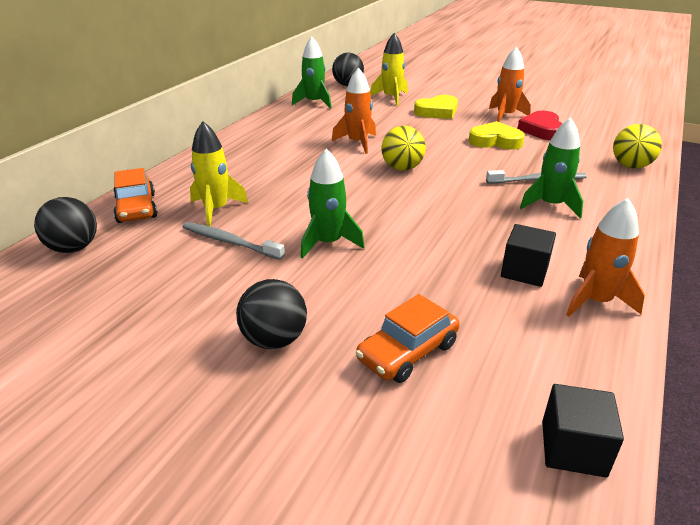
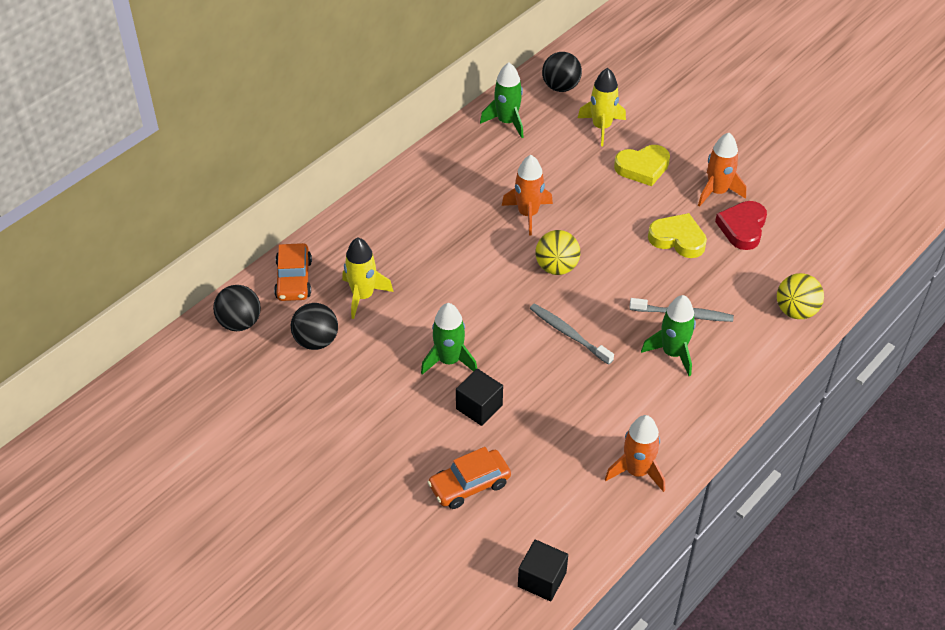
camera: 15 degrees right, 15 degrees up
(229, 242) = (367, 341): grey toothbrush -> grey toothbrush (568, 333)
(274, 340) = (379, 453): black ball -> black ball (316, 341)
(524, 271) = (598, 428): black cube -> black cube (479, 407)

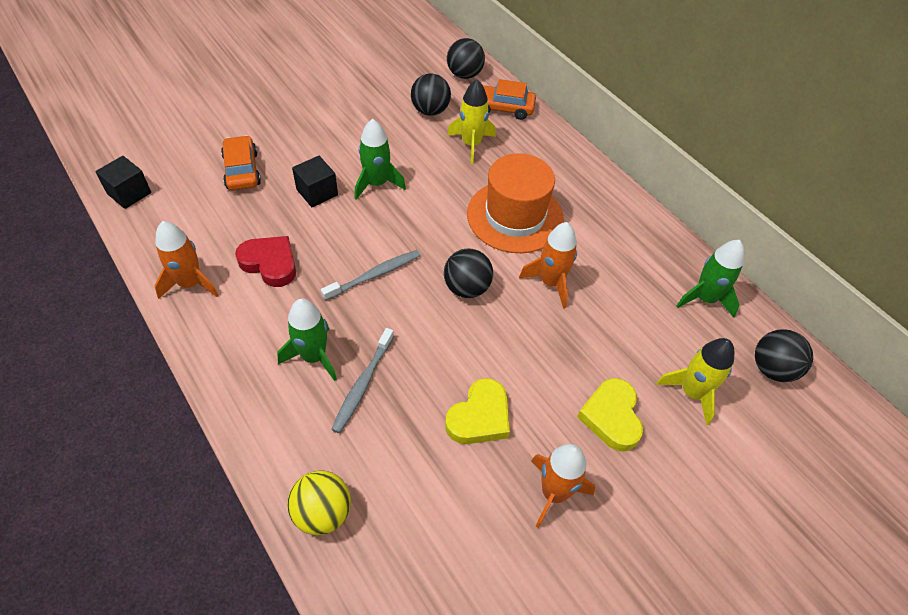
camera: 100 degrees right, 5 degrees up
(456, 247) = (515, 216): none -> orange hat
(556, 267) = (467, 288): yellow ball -> black ball
(742, 228) = (481, 501): red heart -> red heart (270, 263)

